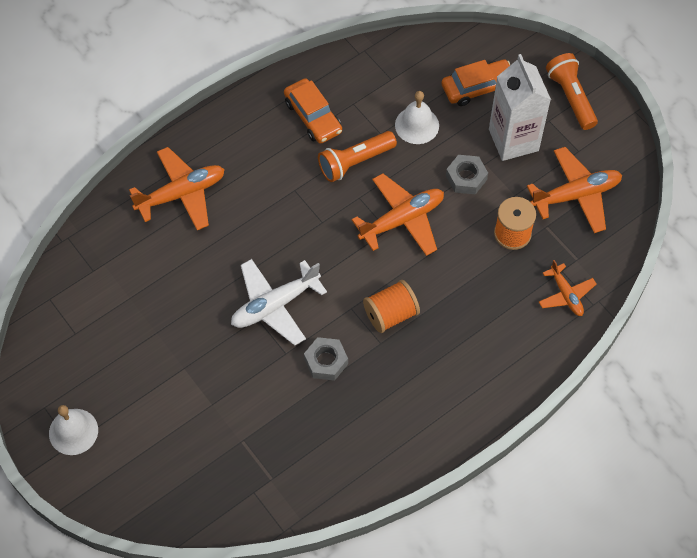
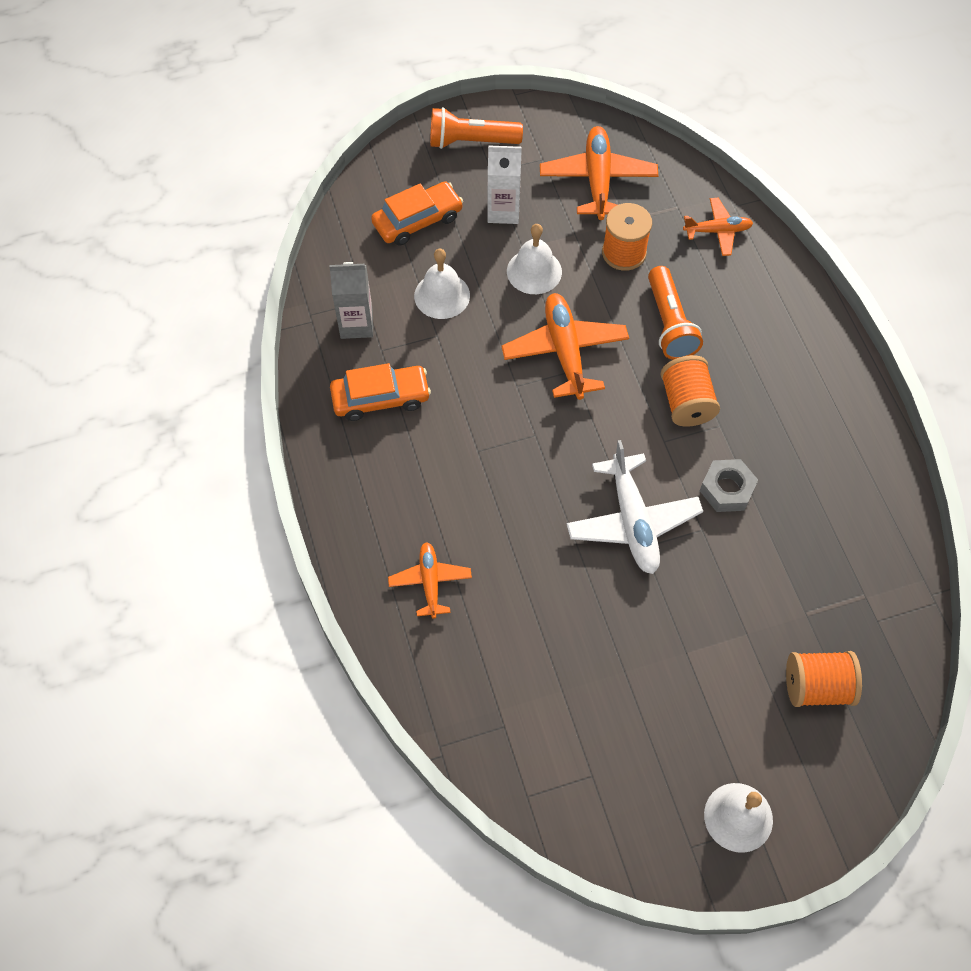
camera: 70 degrees left, 0 degrees up
(181, 194) = (430, 582): orange plane -> orange plane, size x0.60
(186, 461) = (817, 687): none -> orange spool
(355, 162) = (465, 374): orange flashlight -> orange flashlight (669, 324)
(368, 81) = (356, 324): none -> grey carton
(466, 178) = (534, 271): grey nut -> white bell
(477, 87) = (417, 220): orange car -> orange car turned 60 degrees clockwise
(513, 140) = (503, 211): white carton -> white carton, size x0.65

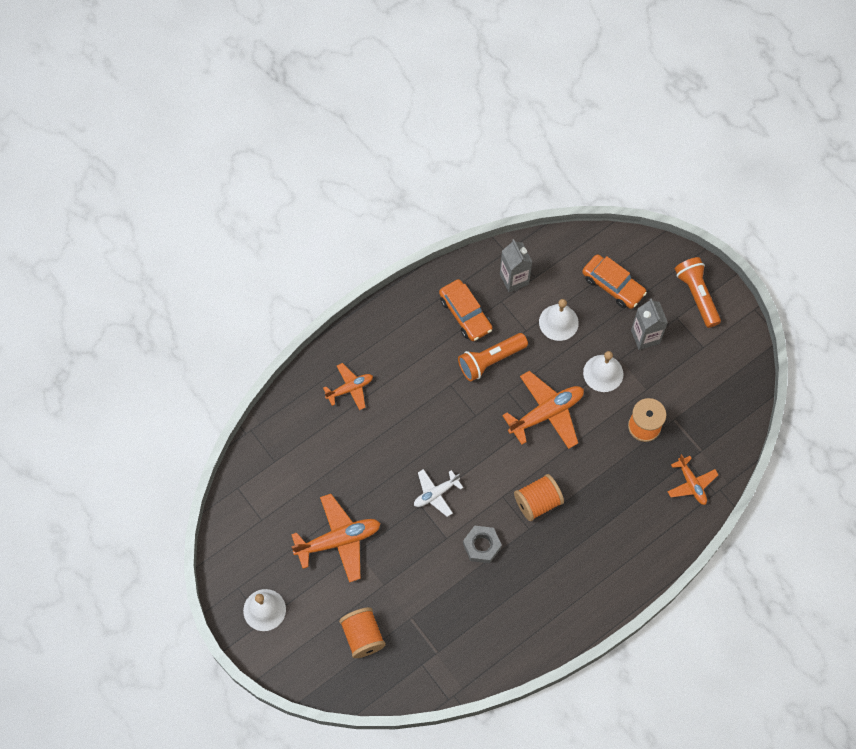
camera: 70 degrees right, 5 degrees up
(503, 211) = (645, 337): white carton -> grey carton
(597, 180) = (700, 390): orange plane -> orange plane (338, 540)
(632, 521) = (436, 494): white plane -> white plane, size x0.60
(669, 324) = (597, 473): orange flashlight -> orange flashlight (490, 360)

